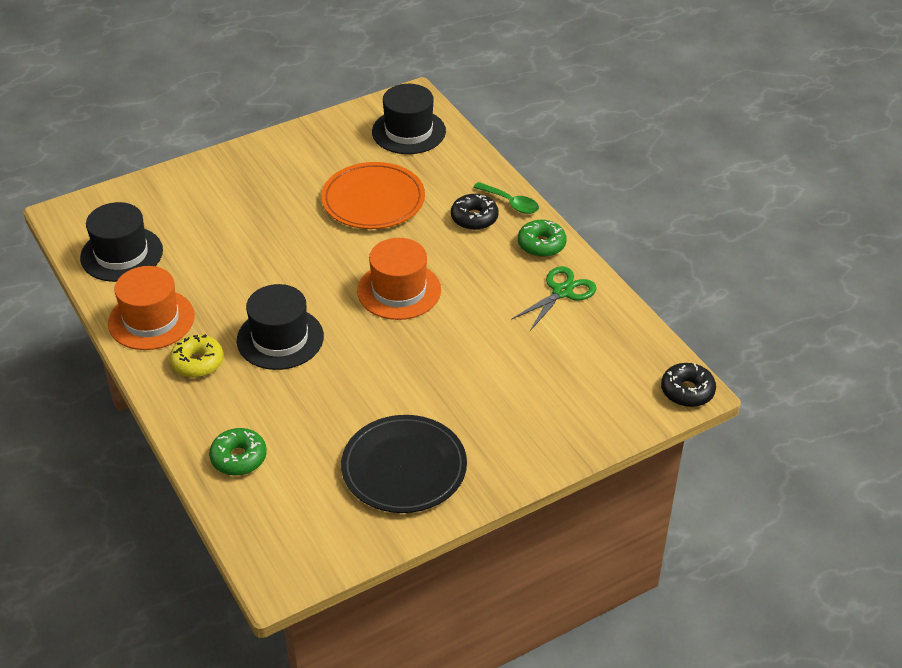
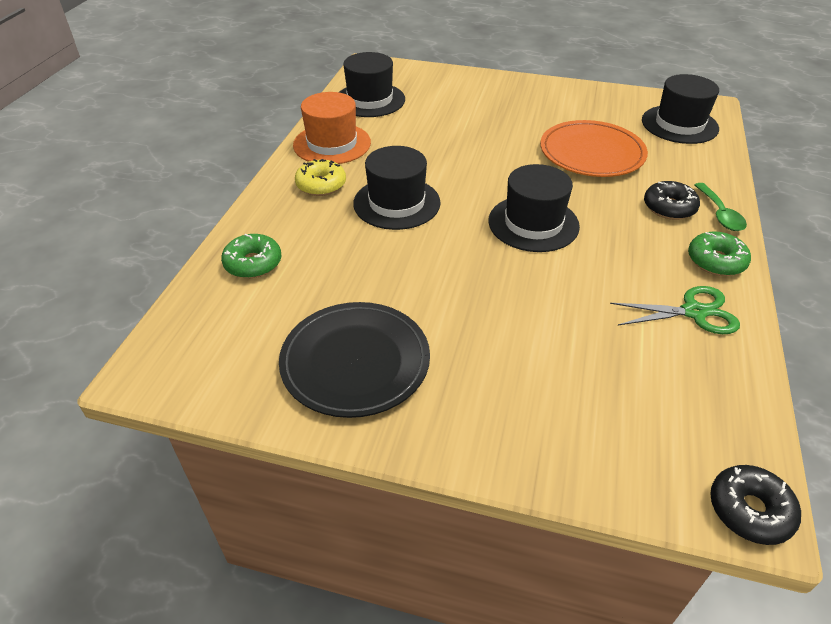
camera: 45 degrees right, 0 degrees up
(399, 290) = (533, 223): orange hat -> black hat

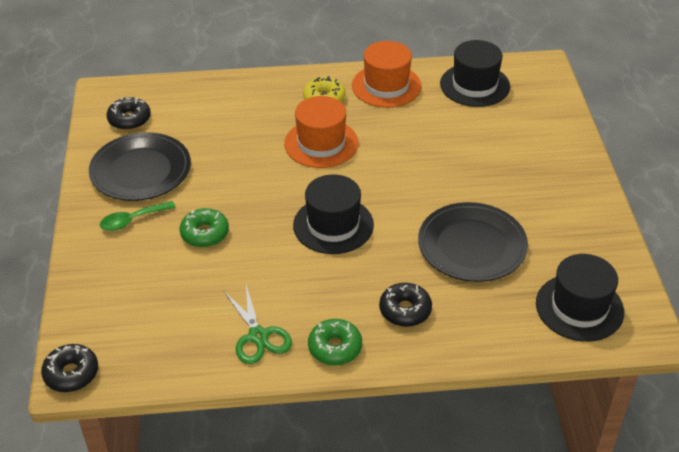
camera: 70 degrees right, 0 degrees up
(233, 355) = (129, 119): none -> black donut
(253, 263) = (216, 98): green donut -> green donut (205, 233)
(396, 203) = (321, 143): black hat -> orange hat
(591, 153) = (472, 246): orange plate -> black plate
(719, 214) = (414, 348): green spoon -> green spoon (132, 220)

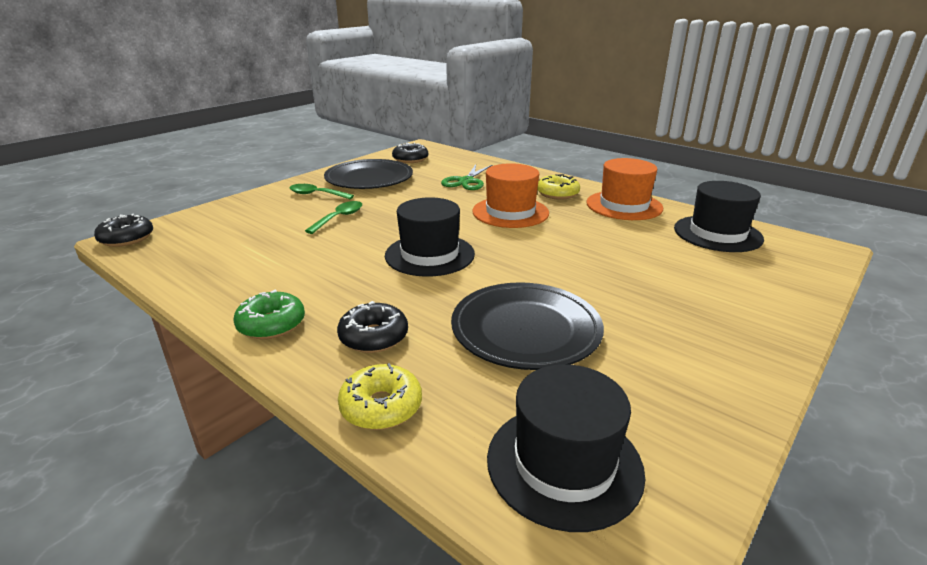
camera: 45 degrees right, 15 degrees down
(205, 233) = (339, 218): green donut -> green spoon
(258, 336) = (245, 284): green scissors -> green scissors (466, 181)
(474, 343) = (381, 407): none -> yellow donut

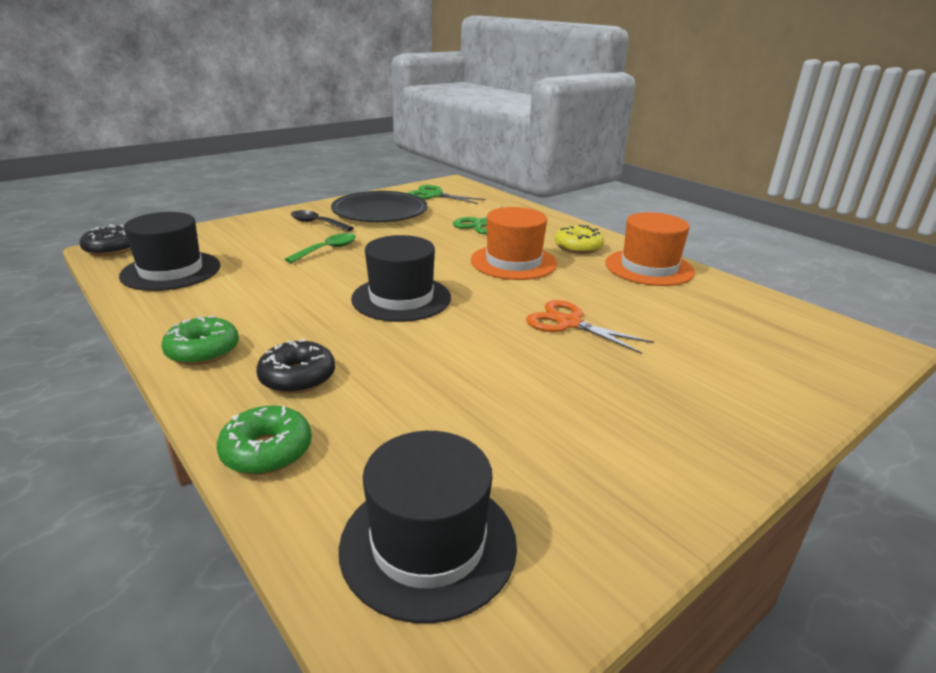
camera: 10 degrees right, 0 degrees up
(316, 194) = (317, 223): green spoon -> black spoon
(381, 407) = (267, 451): yellow donut -> green donut
(410, 159) = (434, 195): black donut -> green scissors
(525, 330) = (463, 392): black plate -> none
(583, 260) = (569, 323): none -> orange scissors
(717, 233) = (746, 311): black hat -> black hat (171, 271)

